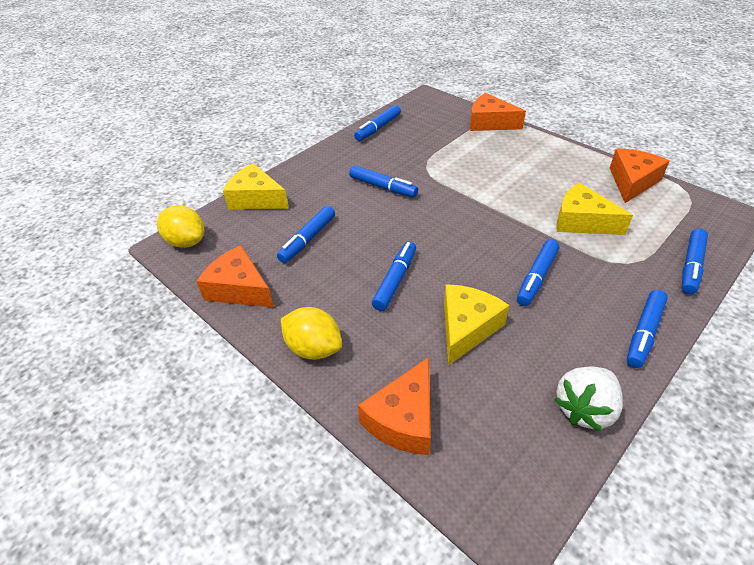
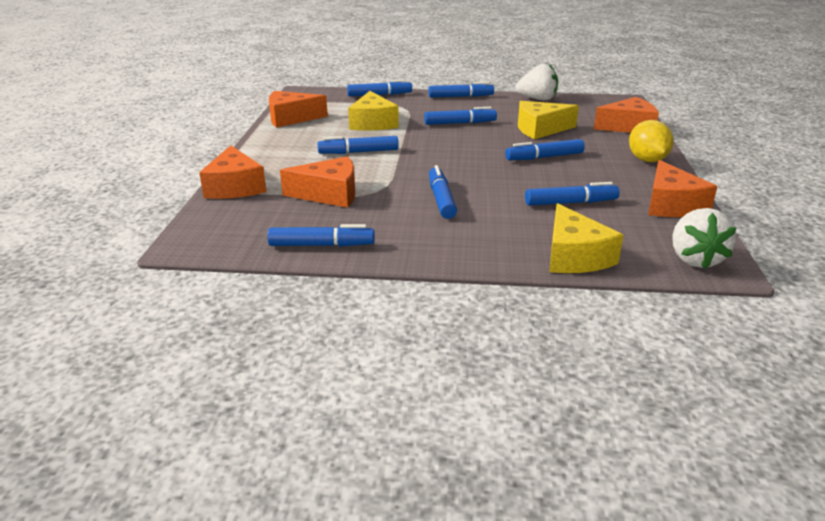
camera: 130 degrees left, 15 degrees down
(186, 242) = (695, 259): yellow lemon -> white strawberry
(441, 150) = (329, 194): none -> orange cheese
(508, 186) = (358, 152): none -> blue marker

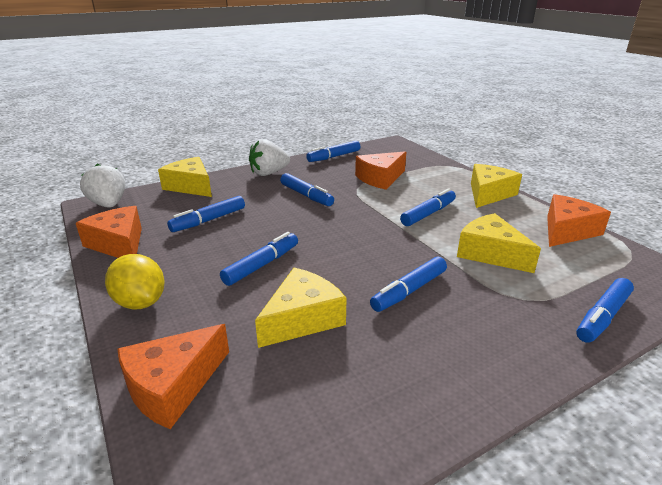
camera: 145 degrees right, 0 degrees up
(234, 187) = (441, 167): orange cheese -> none
(270, 150) = (488, 194): none -> yellow cheese
(460, 97) = (506, 369): blue marker -> none
(537, 99) = (384, 431): white strawberry -> white strawberry (269, 173)

